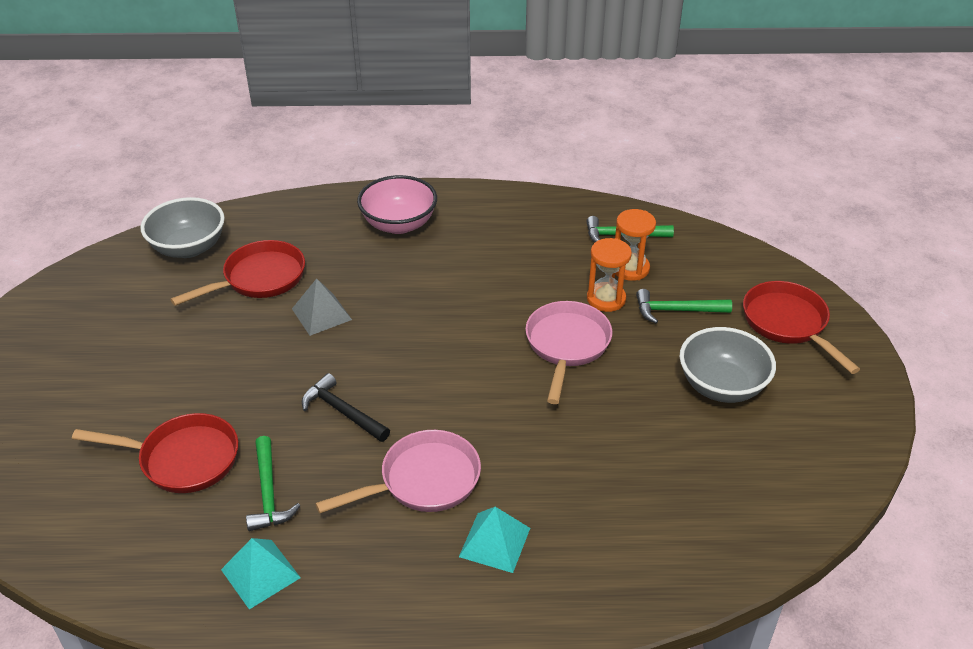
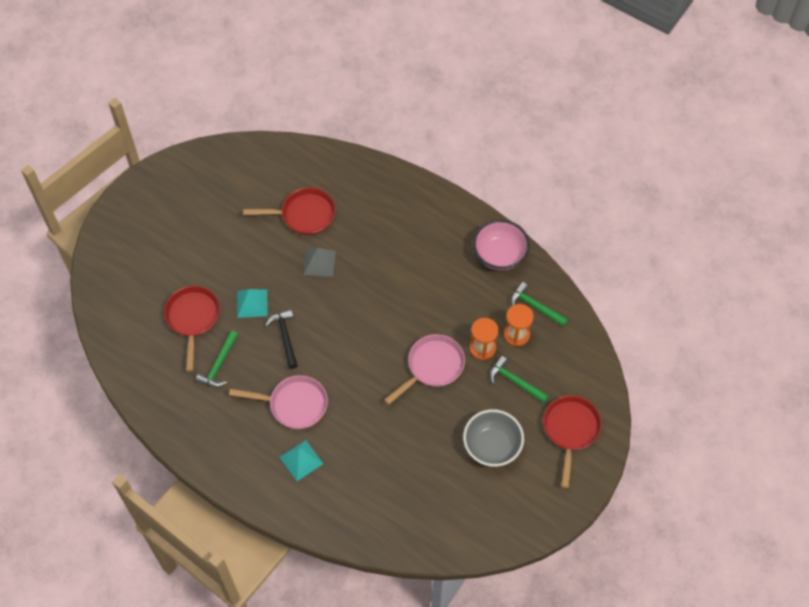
camera: 35 degrees right, 20 degrees up
(183, 459) = (193, 319): red pan -> red pan turned 135 degrees counterclockwise
(189, 248) = (281, 167): grey bowl -> none
(260, 573) = (188, 407): turquoise pyramid -> turquoise pyramid (252, 303)
(399, 224) = (410, 217): pink bowl -> pink bowl (499, 255)

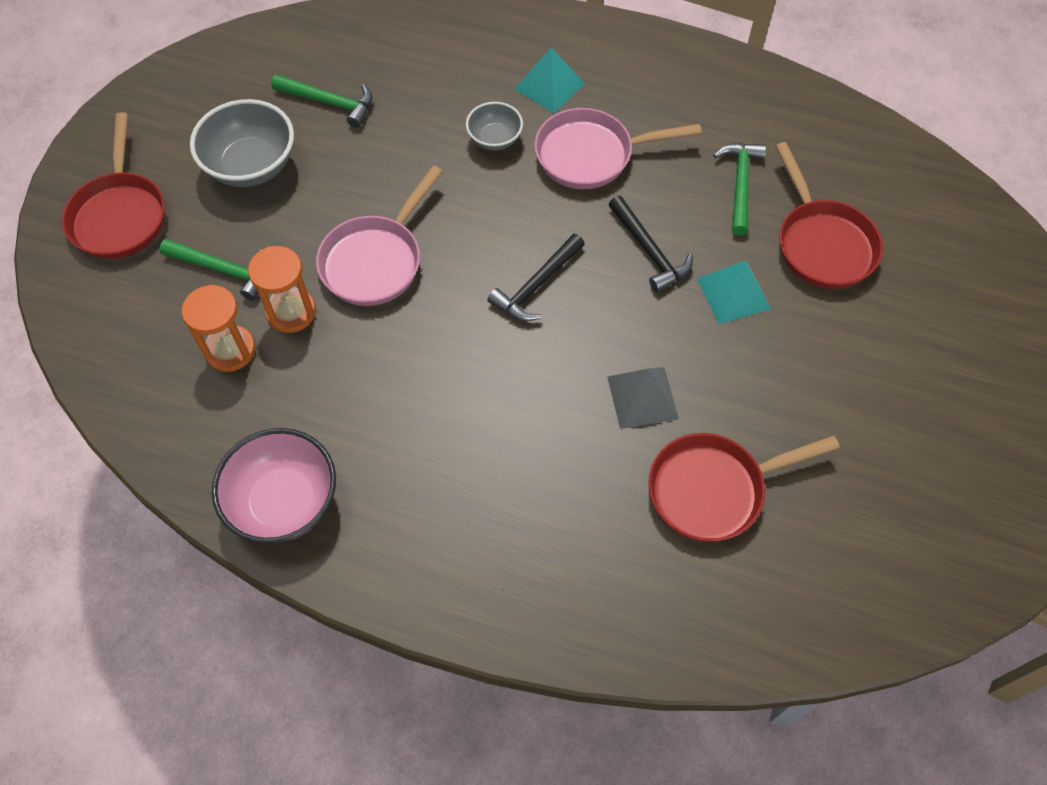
camera: 165 degrees right, 0 degrees up
(346, 429) = (494, 139): none -> grey bowl
(351, 332) = (536, 286): none -> black hammer
(535, 306) = (199, 412): green hammer -> green hammer (330, 103)

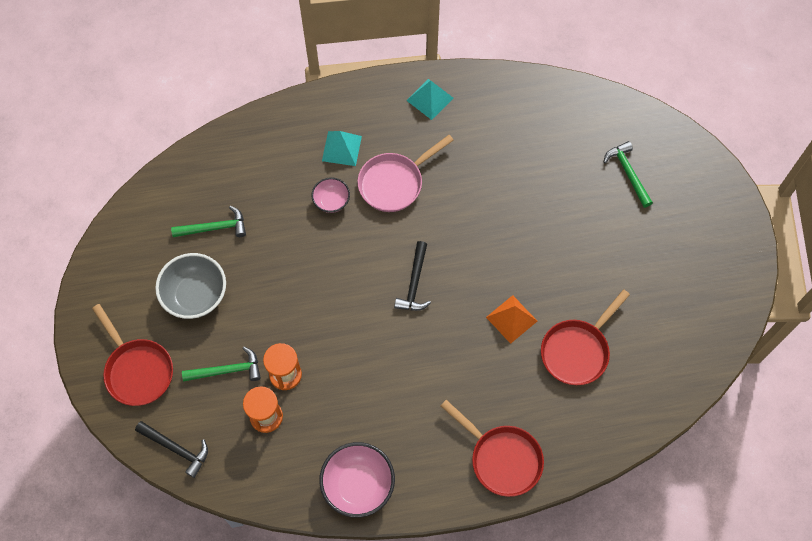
camera: 30 degrees left, 5 degrees up
(375, 261) = (313, 317): pink pan -> none
(494, 139) = (331, 201): grey bowl -> pink bowl
(642, 397) = (511, 319): grey pyramid -> orange pyramid
(649, 251) = (464, 228): black hammer -> black hammer (176, 449)
(733, 293) = (524, 230): turquoise pyramid -> turquoise pyramid (429, 99)
(740, 184) = (490, 159): green hammer -> green hammer (628, 173)
(822, 244) = (555, 174): red pan -> red pan (502, 459)

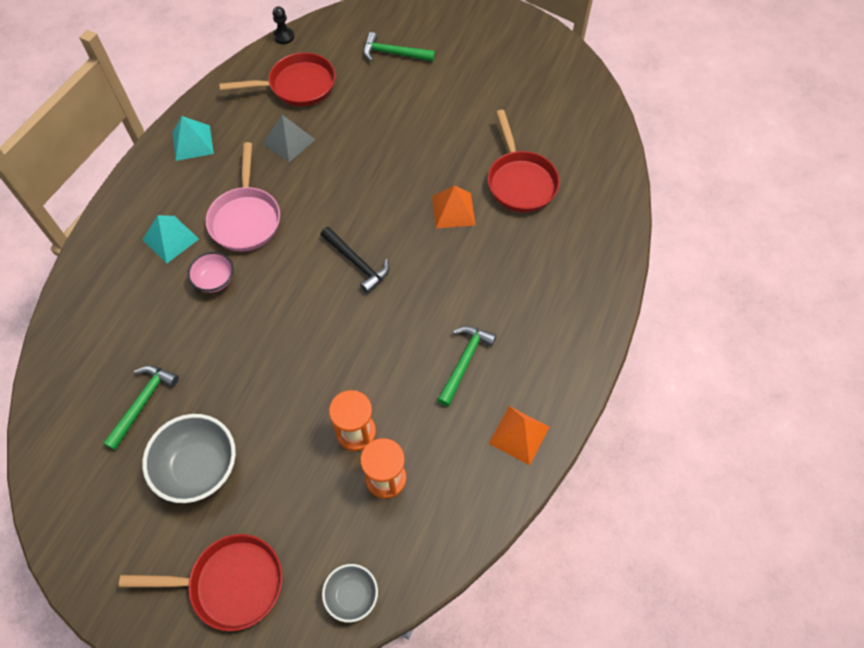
camera: 55 degrees left, 5 degrees down
(176, 449) = (352, 595): black hammer -> grey bowl
(227, 370) = (307, 486): green hammer -> green hammer (464, 361)
(358, 485) = (519, 435): pink bowl -> orange pyramid
(482, 161) = (288, 141): none -> grey pyramid
(502, 459) = (577, 297): red pan -> red pan (297, 86)
(577, 83) = (284, 36): none -> black pawn

